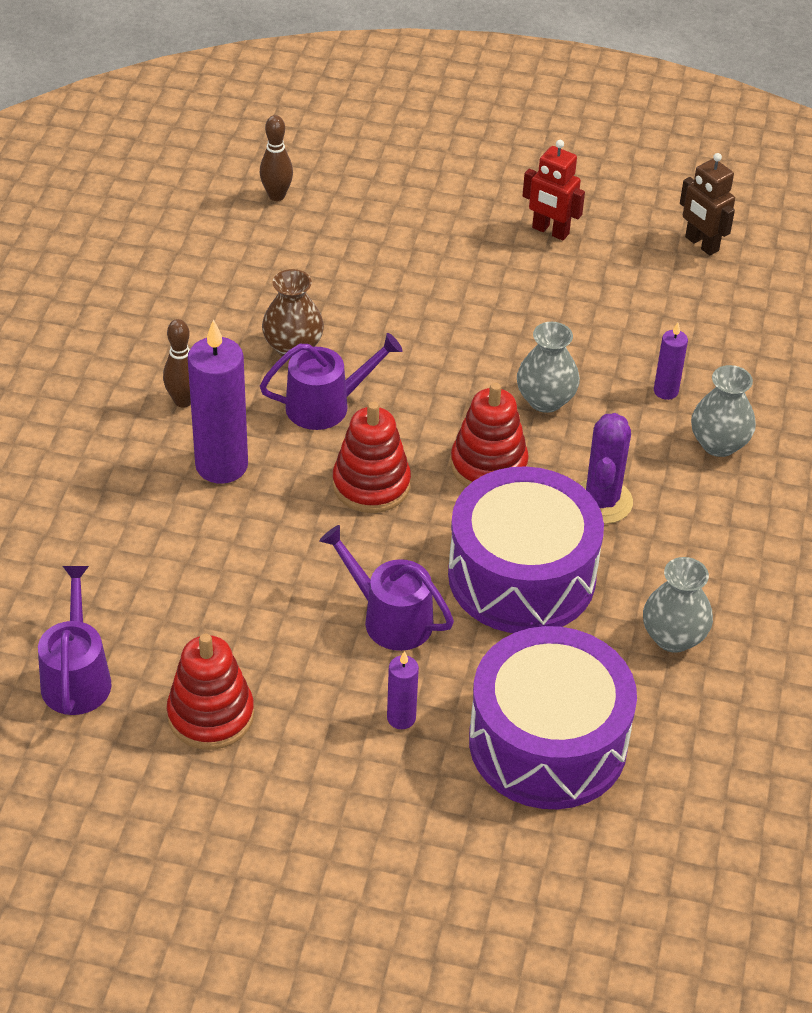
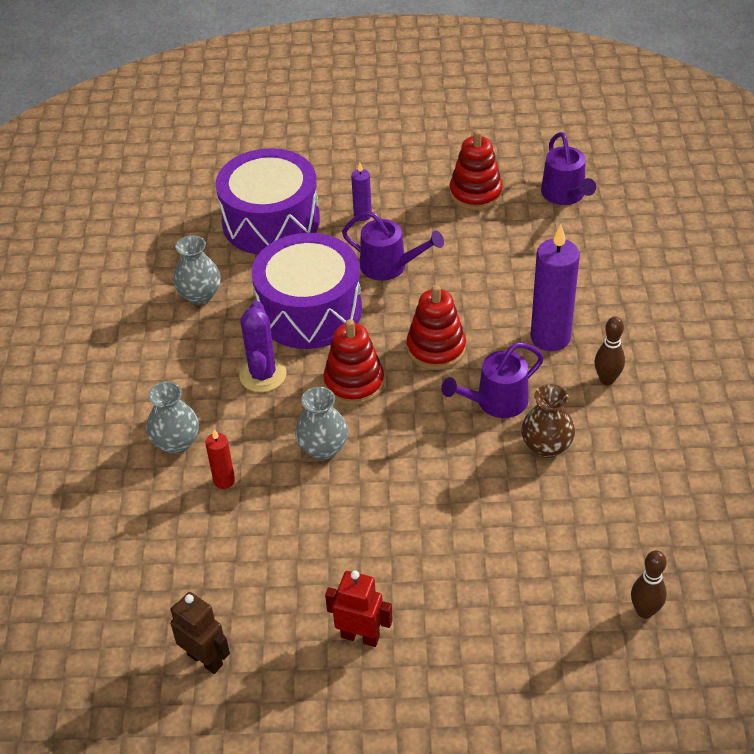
camera: 170 degrees right, 0 degrees up
(665, 391) = (224, 480): purple candle -> red candle

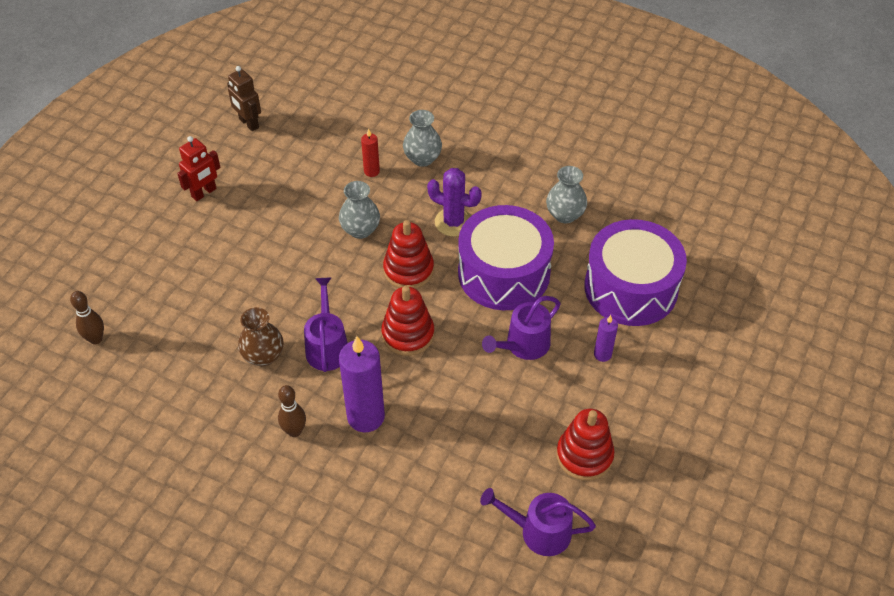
camera: 115 degrees right, 5 degrees up
(205, 659) = (248, 123): brown robot -> brown robot turned 75 degrees clockwise

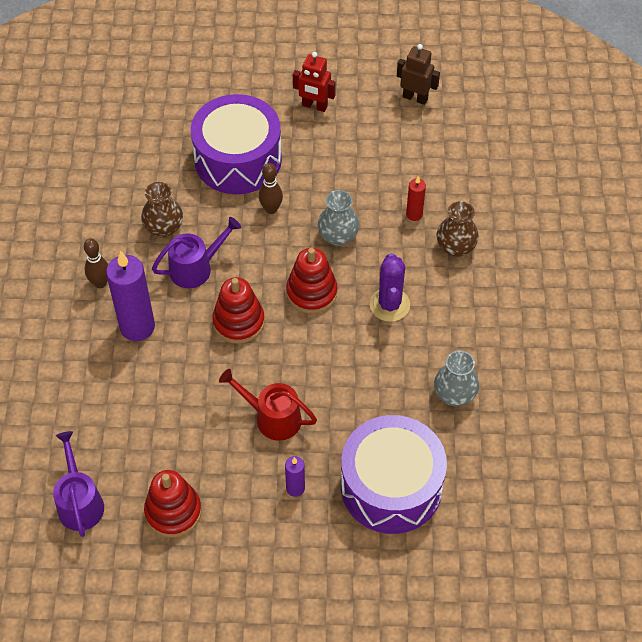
camera: 65 degrees right, 5 degrees up
(96, 339) = (126, 112): brown bowling pin -> brown bowling pin (271, 209)
(248, 123) = (415, 98): brown robot -> brown robot turned 90 degrees clockwise
(422, 158) = (455, 247): grey vase -> brown vase
(504, 273) = (350, 370): purple drum -> purple drum (238, 159)
(523, 345) = (272, 418): purple watering can -> red watering can

